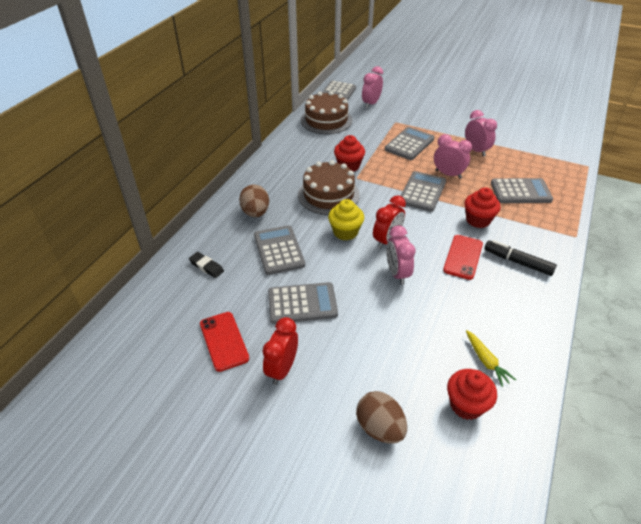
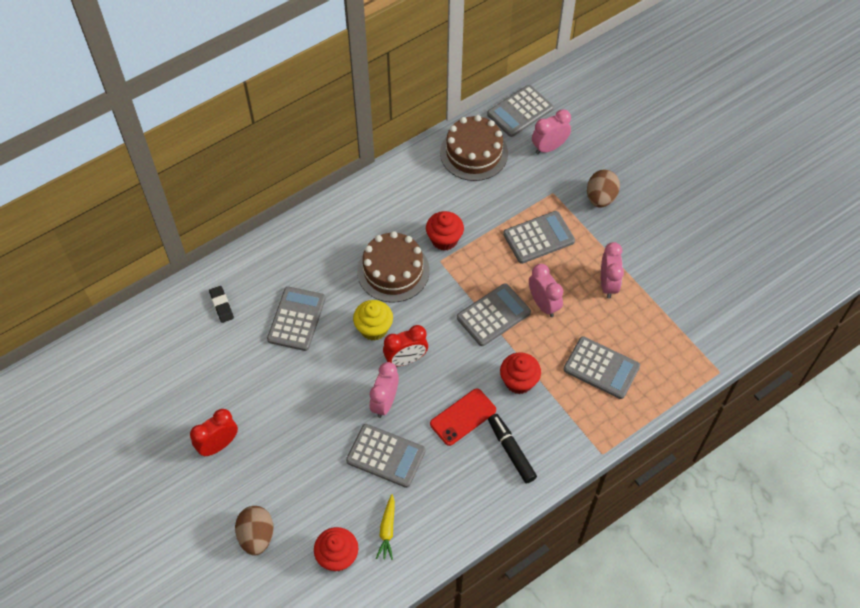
camera: 30 degrees right, 15 degrees up
(224, 341) = (190, 393): red phone -> none
(255, 213) = (305, 260): brown egg -> brown egg (600, 198)
(302, 303) = (277, 390): grey calculator -> grey calculator (386, 456)

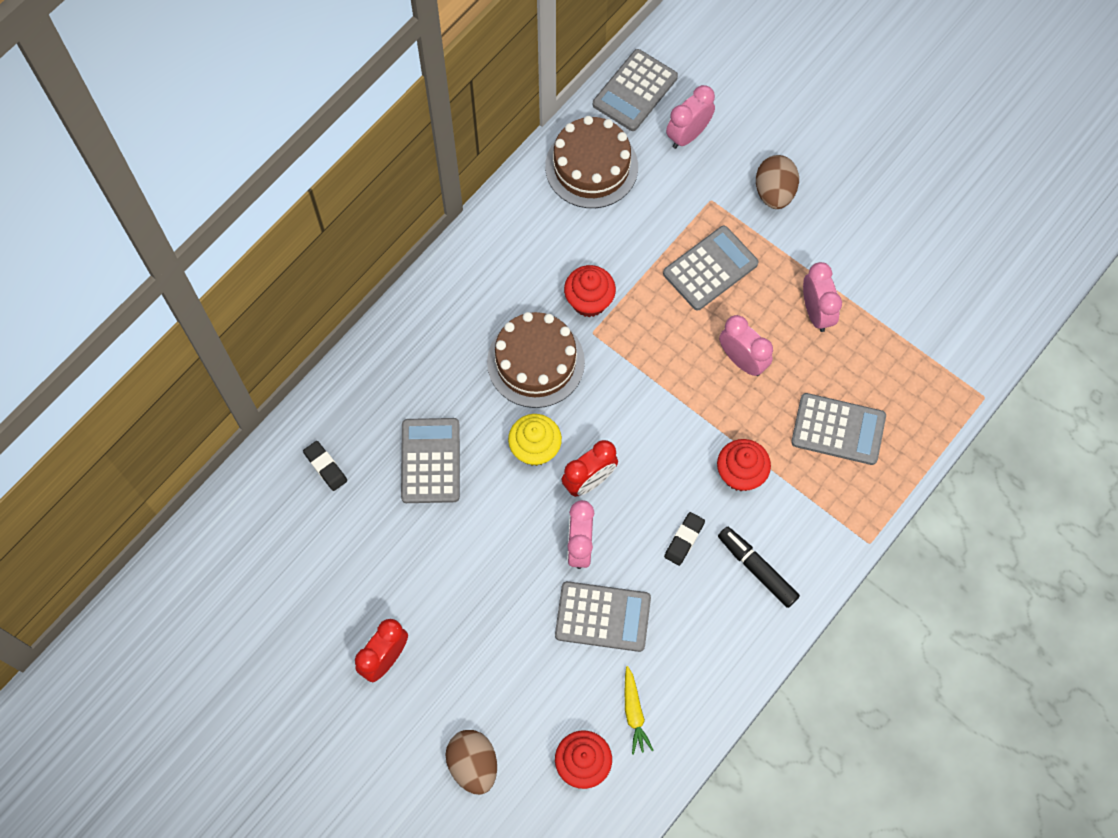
camera: 15 degrees left, 10 degrees up
(463, 417) = (684, 540): red phone -> black eraser
(493, 315) = (683, 391): grey calculator -> none

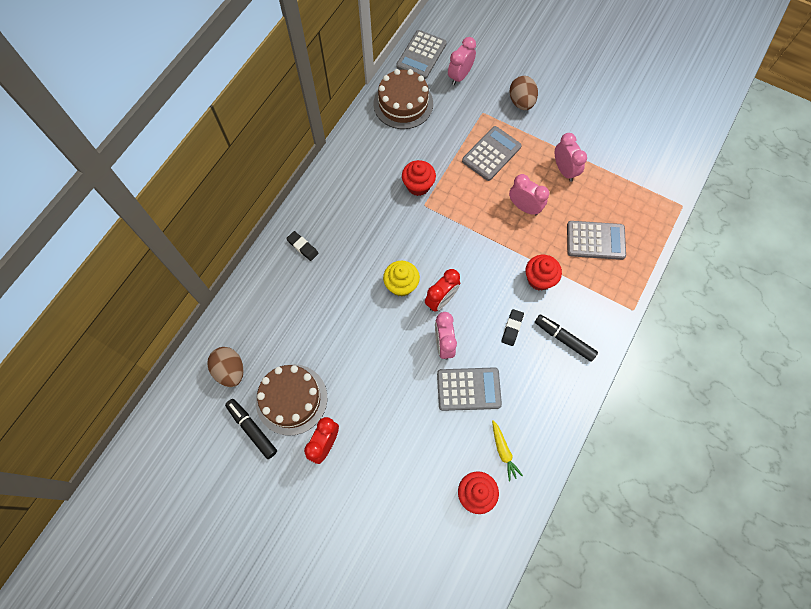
camera: 10 degrees left, 0 degrees up
(287, 620) = (252, 429): none -> black marker
(325, 467) = (262, 320): black eraser -> black eraser (302, 247)
(430, 461) = (333, 304): grey calculator -> none
(473, 764) = (400, 508): brown egg -> brown egg (230, 370)
(535, 362) = (391, 229): brown cake -> brown cake (291, 399)

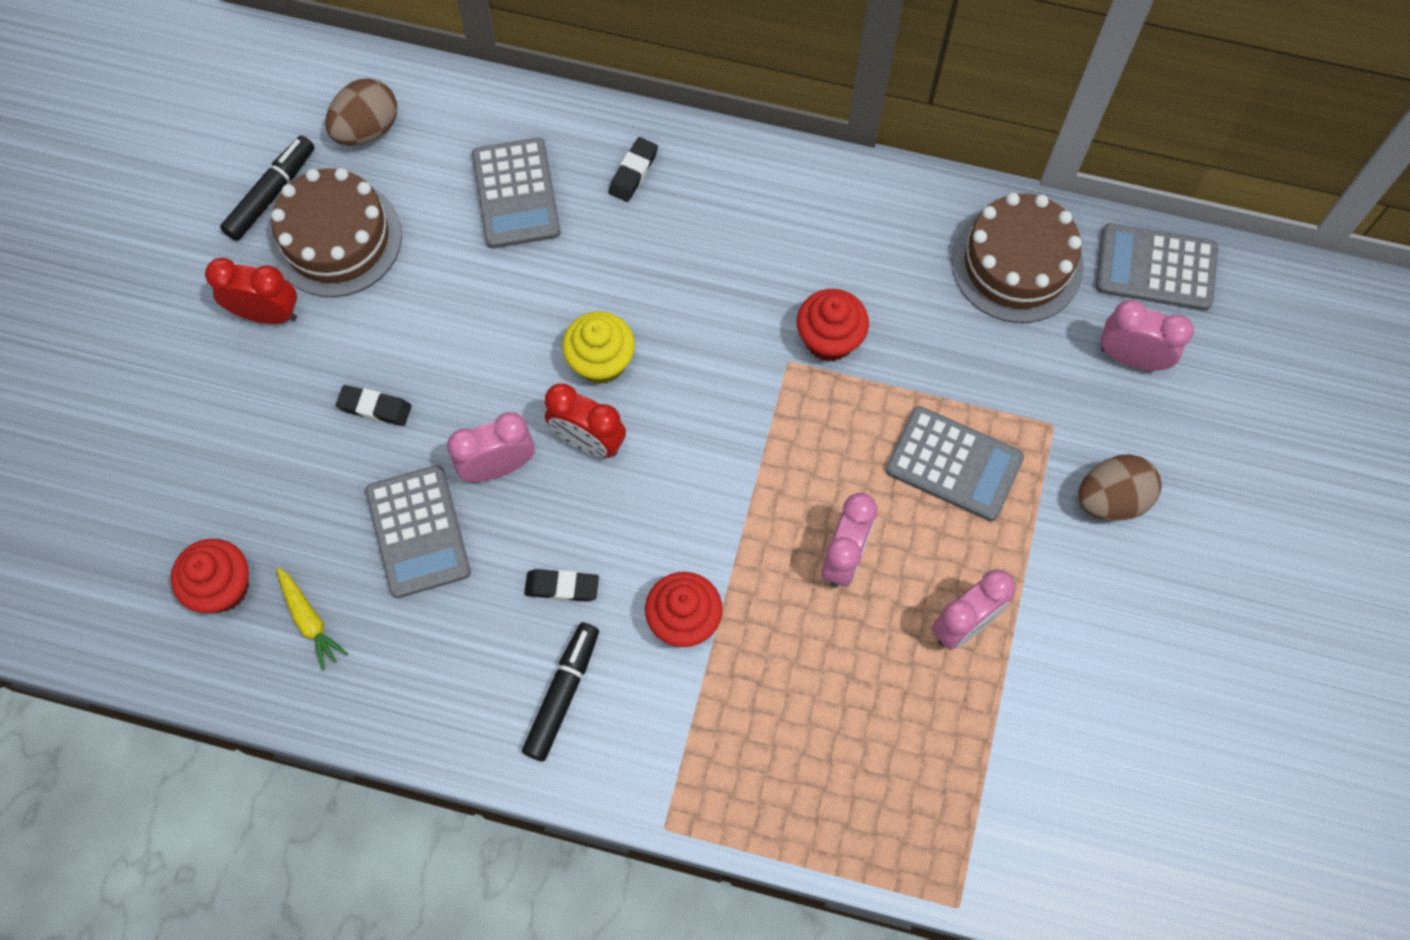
camera: 75 degrees right, 0 degrees up
(395, 397) = (375, 407): none -> black eraser
(503, 451) = (309, 620): yellow carrot -> yellow carrot turned 90 degrees counterclockwise
(595, 240) = (808, 721): grey calculator -> grey calculator (516, 194)

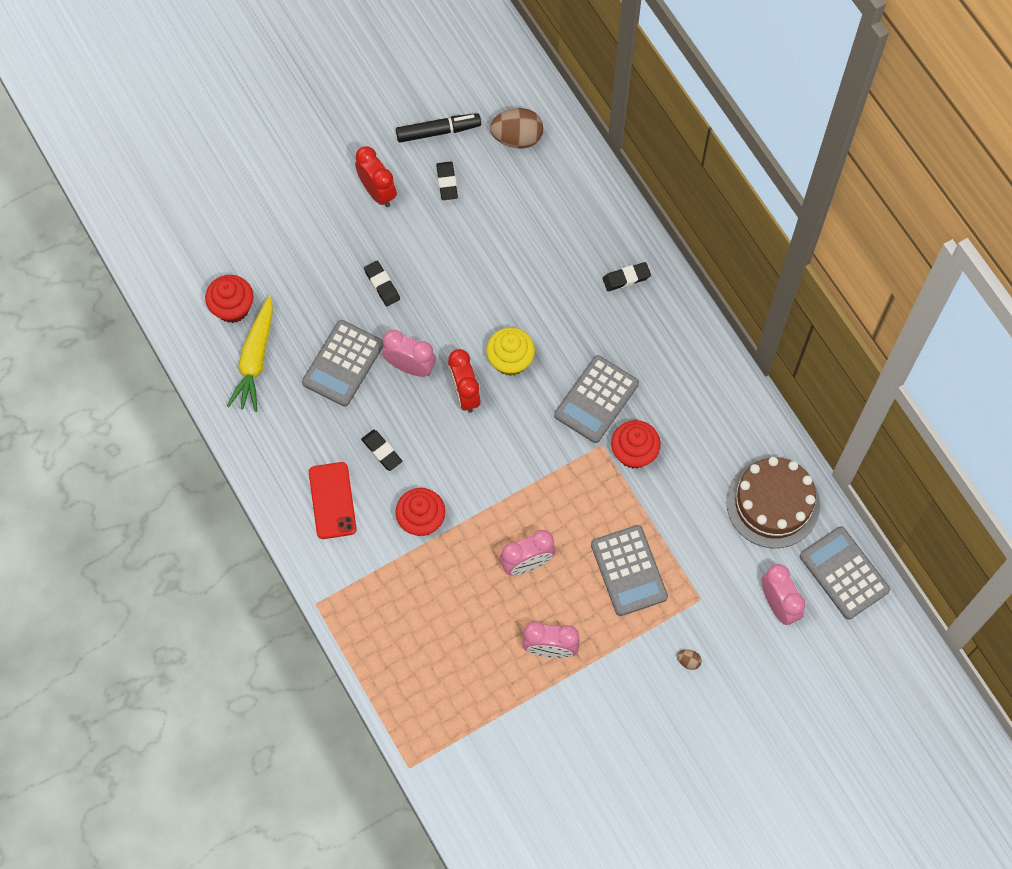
camera: 45 degrees right, 0 degrees up
(309, 620) = (255, 359): yellow carrot -> yellow carrot, size x1.65
(336, 238) = (447, 182): brown cake -> black eraser
(516, 194) = (556, 237): grey calculator -> grey calculator (596, 399)
(562, 694) = (332, 500): black marker -> red phone
(1111, 499) = (688, 661): brown egg -> brown egg, size x0.43

